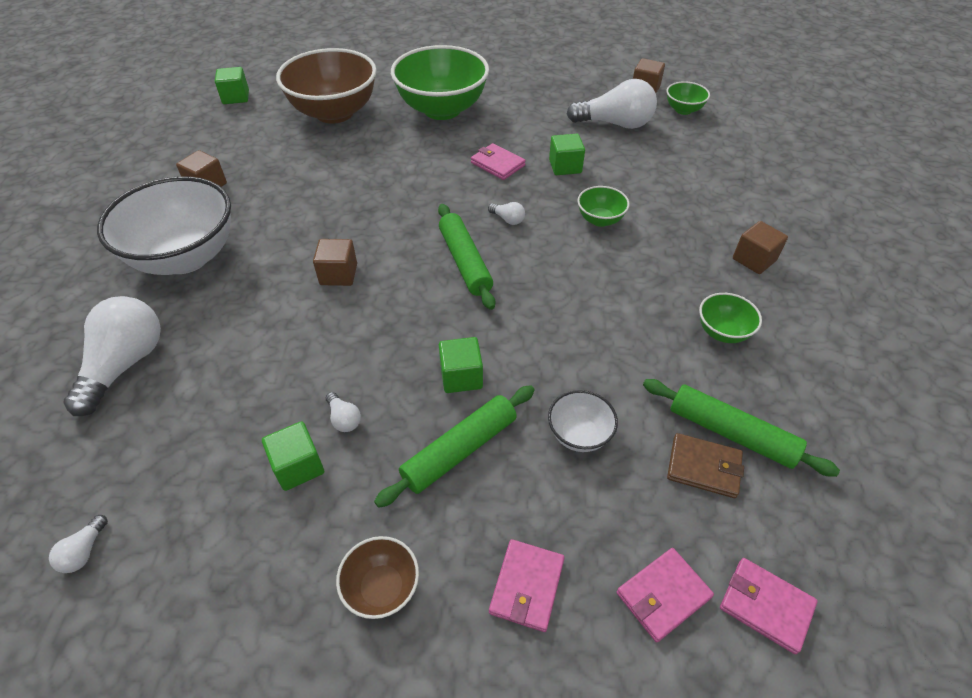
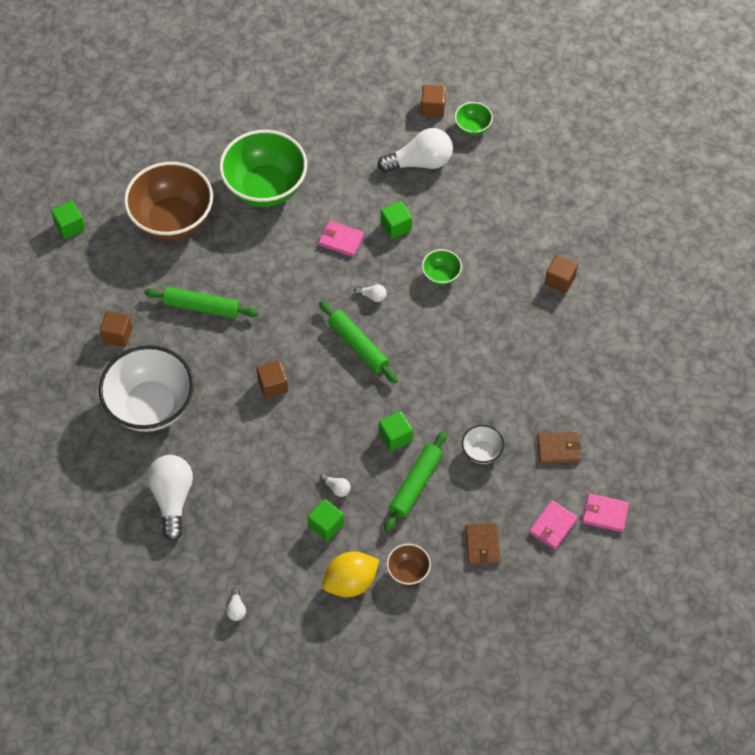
camera: 20 degrees left, 10 degrees up
(280, 573) = (350, 582): none -> yellow lemon
(527, 586) = (482, 545): pink wallet -> brown wallet
(722, 332) = (550, 350): green bowl -> none
(731, 433) = (569, 422): green rolling pin -> green rolling pin (202, 307)

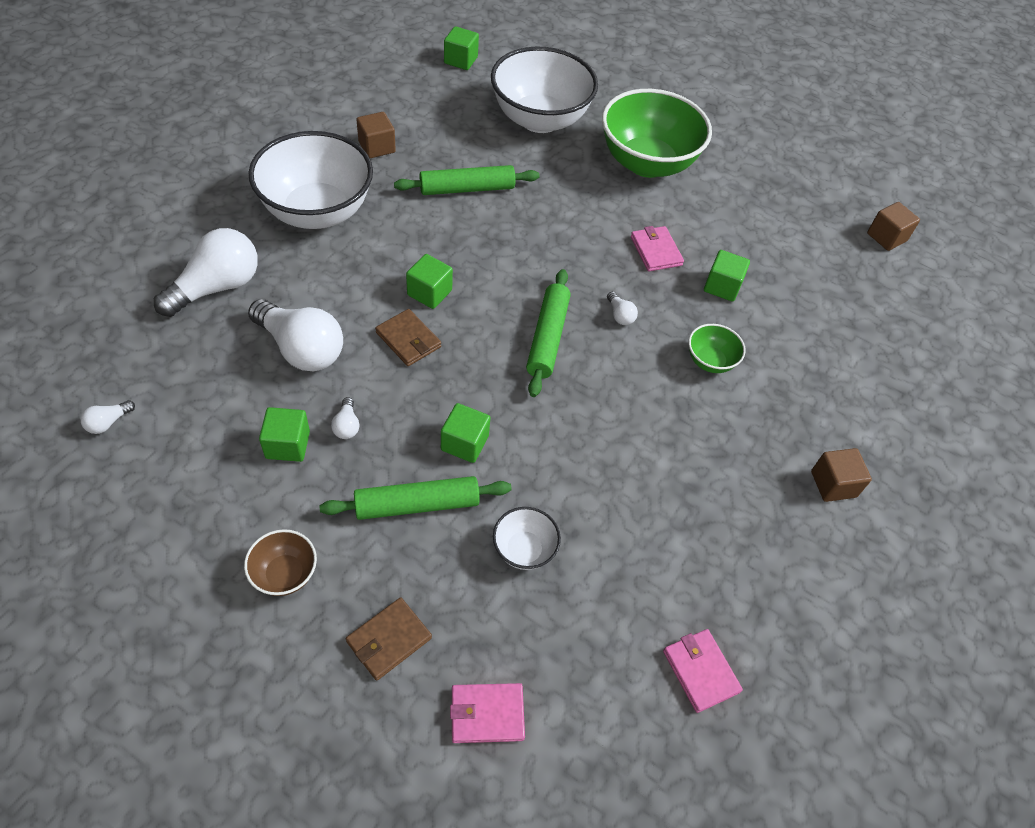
camera: 45 degrees right, 5 degrees down
(172, 220) = (539, 119): brown bowl -> white bowl
(202, 307) = (467, 189): green rolling pin -> green rolling pin turned 75 degrees counterclockwise
(273, 385) = (429, 292): brown cube -> green cube
(350, 582) = (224, 518): yellow lemon -> none
(420, 162) = (816, 263): white light bulb -> white light bulb (301, 349)
(472, 127) = (909, 282): green bowl -> none
(558, 449) = (608, 640): brown wallet -> brown wallet (408, 340)
(605, 514) = (562, 775): pink wallet -> pink wallet (700, 671)

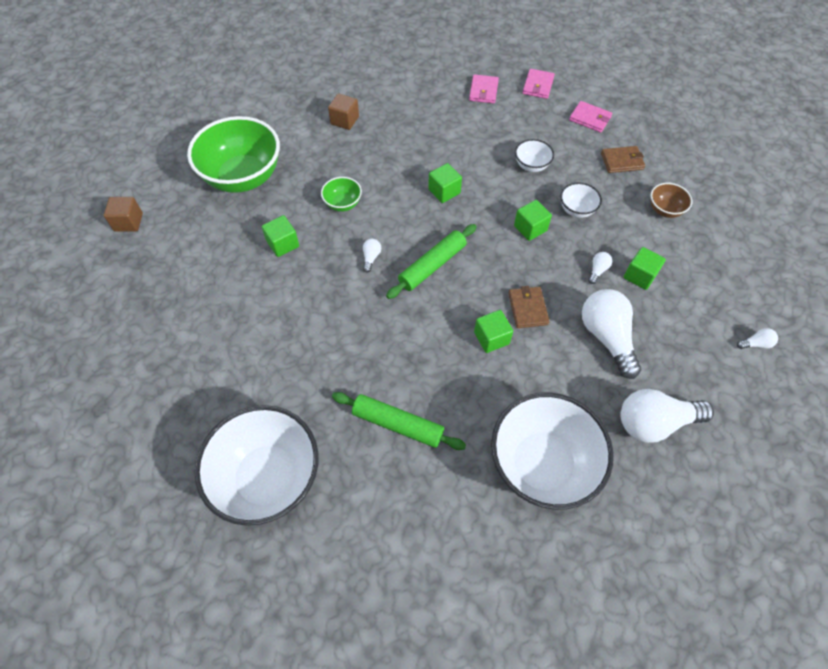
camera: 140 degrees left, 5 degrees up
(377, 147) = (448, 522): brown cube -> none
(417, 504) = (576, 210): green rolling pin -> white bowl
(460, 60) = (275, 623): green cube -> green cube (444, 191)
(647, 163) = (223, 374): green bowl -> green bowl (243, 177)
(656, 251) = (300, 291): pink wallet -> pink wallet (538, 86)

